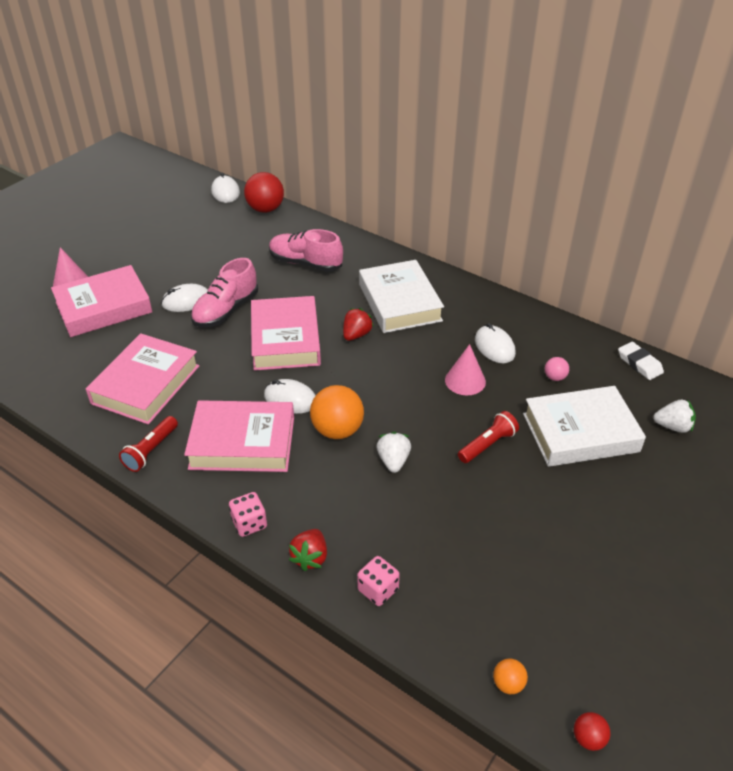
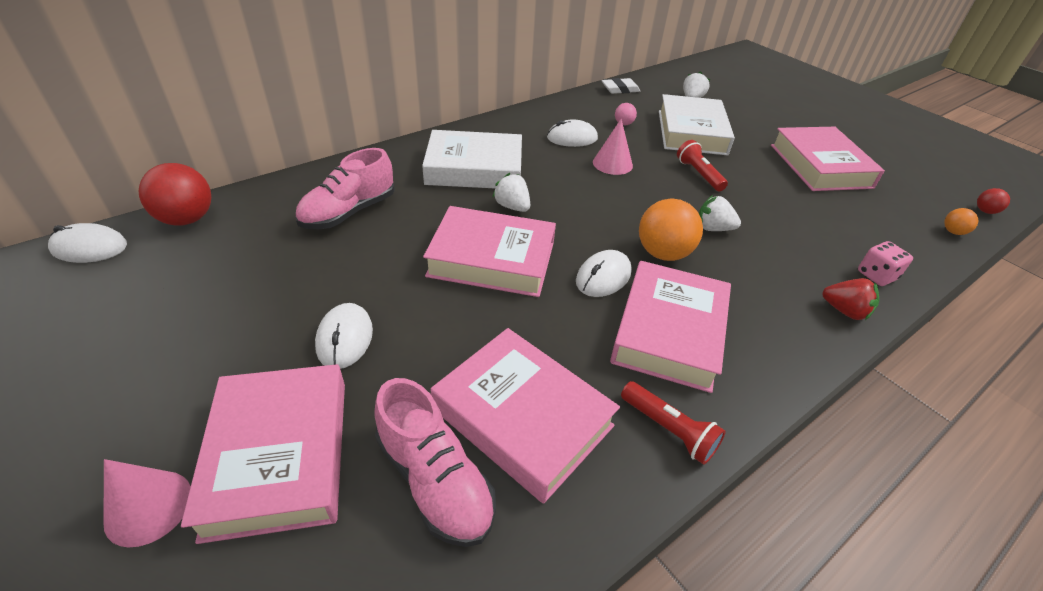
camera: 75 degrees left, 0 degrees up
(226, 310) = (398, 300): pink shoe -> pink shoe (435, 480)
(249, 523) = (801, 349): pink dice -> none
(356, 335) = (512, 207): red strawberry -> white strawberry
(586, 554) = (820, 166): none -> pink book

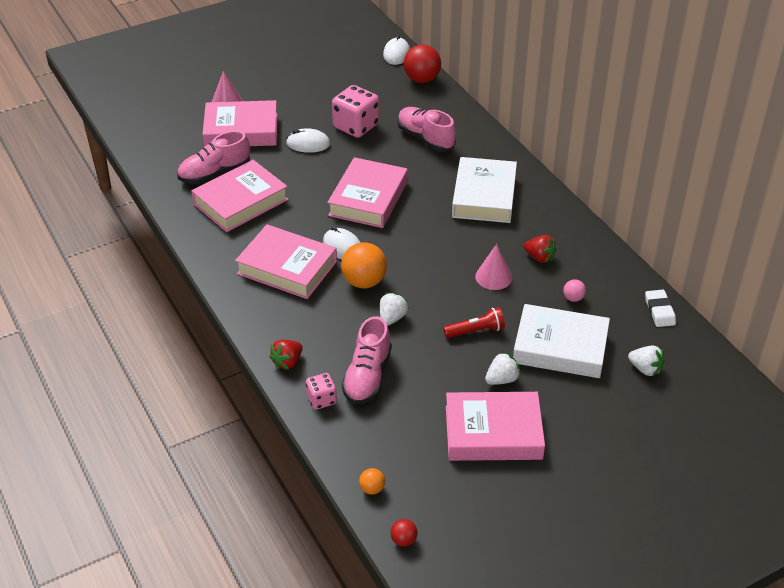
camera: 100 degrees right, 0 degrees up
(302, 282) = (356, 126): none -> pink dice
(512, 207) = (428, 212): white strawberry -> white strawberry (502, 379)
(572, 138) = (539, 257): white mouse -> red strawberry
(669, 430) = (218, 252): red flashlight -> none
(814, 242) = (367, 377): none -> pink shoe

